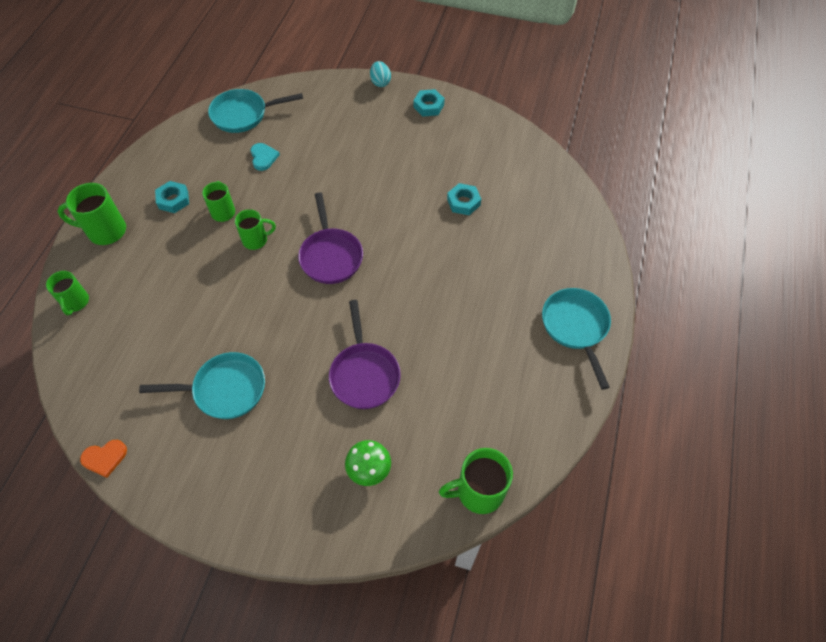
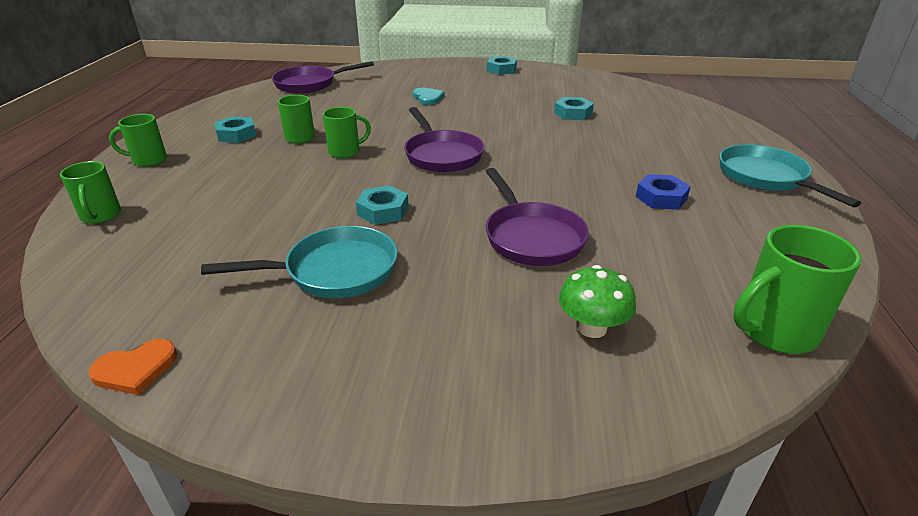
camera: 10 degrees left, 25 degrees down
(105, 231) = (148, 160): green mug -> green mug, size x0.65
(243, 114) = (309, 84): turquoise pan -> purple pan
(263, 157) = (339, 104): turquoise heart -> turquoise heart (428, 98)
(269, 326) = (383, 211): none -> turquoise nut
(380, 82) = (446, 62): turquoise egg -> none
(478, 341) = (661, 198): none -> blue nut

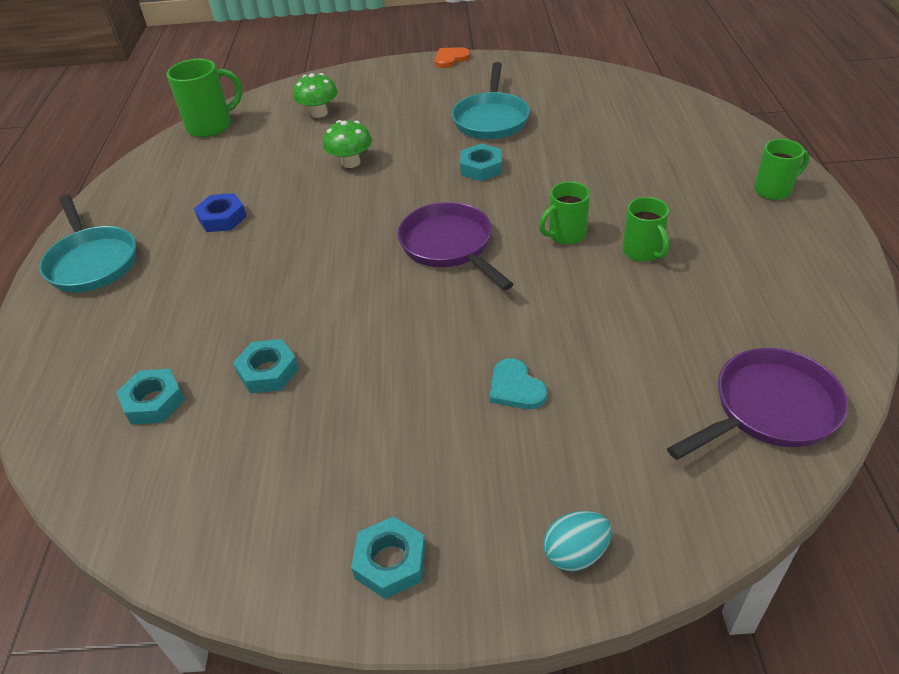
camera: 175 degrees right, 10 degrees up
(100, 216) = (717, 130): green mug -> none
(136, 369) = (562, 65): orange heart -> orange heart (450, 59)
(236, 135) = (729, 245): turquoise nut -> turquoise nut (153, 402)
(334, 271) = (491, 119): turquoise pan -> turquoise pan turned 60 degrees counterclockwise
(427, 66) = (575, 553): none -> turquoise egg
(531, 237) = (351, 162): purple pan -> green mushroom

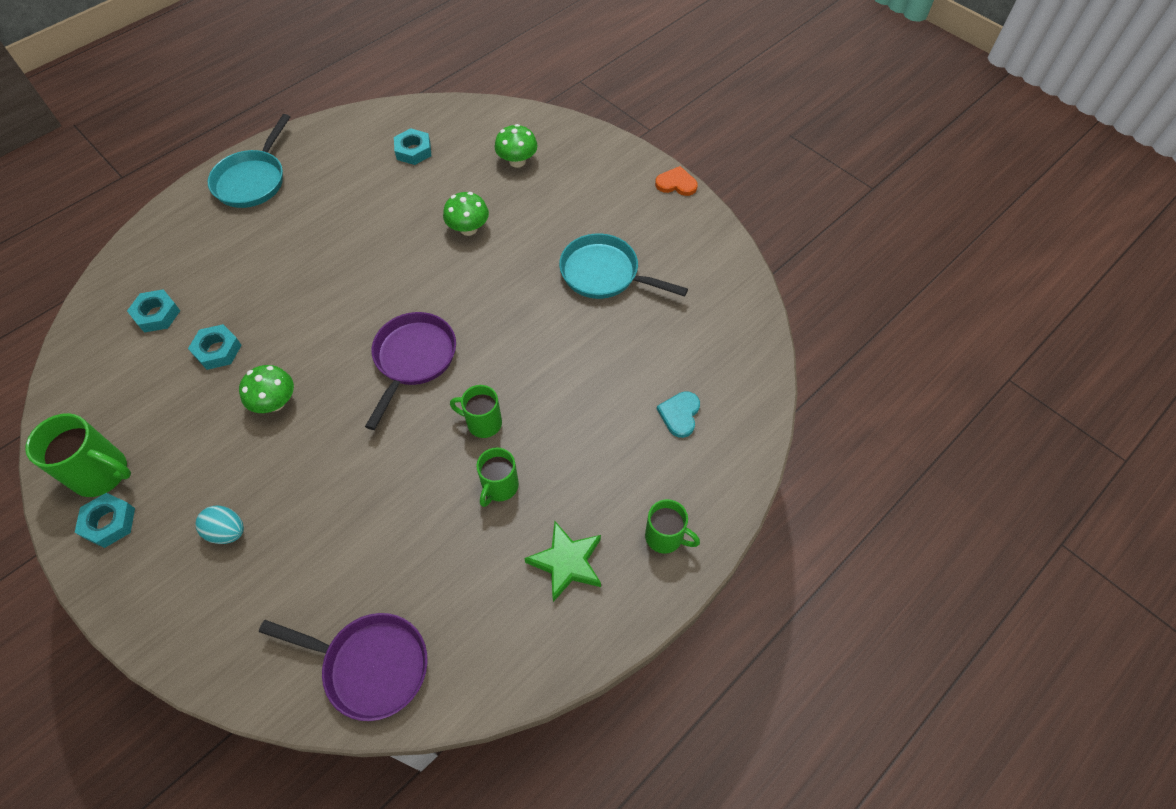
camera: 45 degrees right, 15 degrees up
(211, 126) = (446, 114): green mug -> green mug (102, 473)
(222, 218) = (346, 208): blue nut -> none
(388, 354) = (275, 402): none -> green mushroom
(481, 168) = (528, 313): turquoise nut -> turquoise nut (413, 151)
(491, 119) = (604, 274): turquoise pan -> turquoise pan turned 60 degrees clockwise
(515, 388) = (291, 496): turquoise heart -> turquoise heart (680, 414)
(575, 553) = (169, 616): turquoise egg -> turquoise egg (227, 532)
(755, 247) = (567, 563): none -> green star

